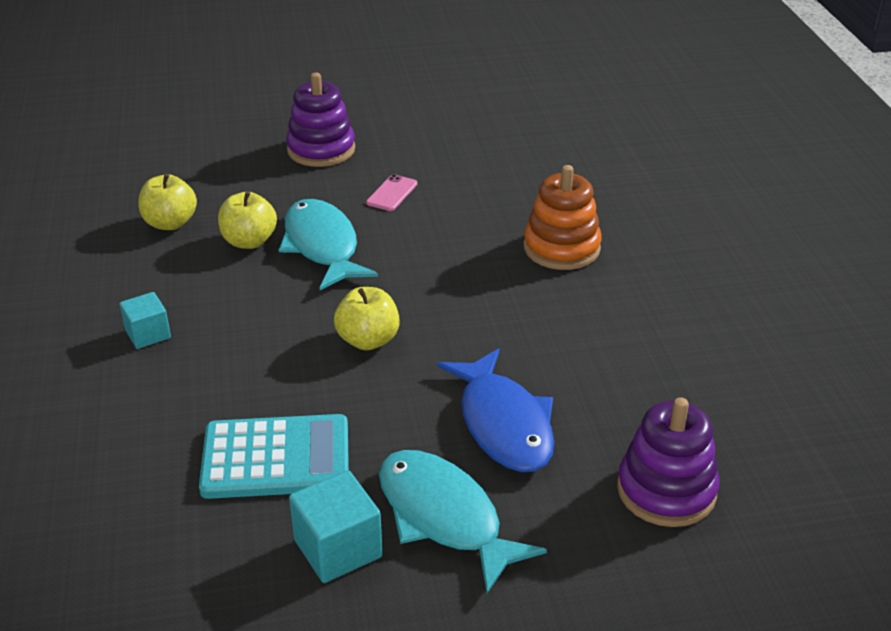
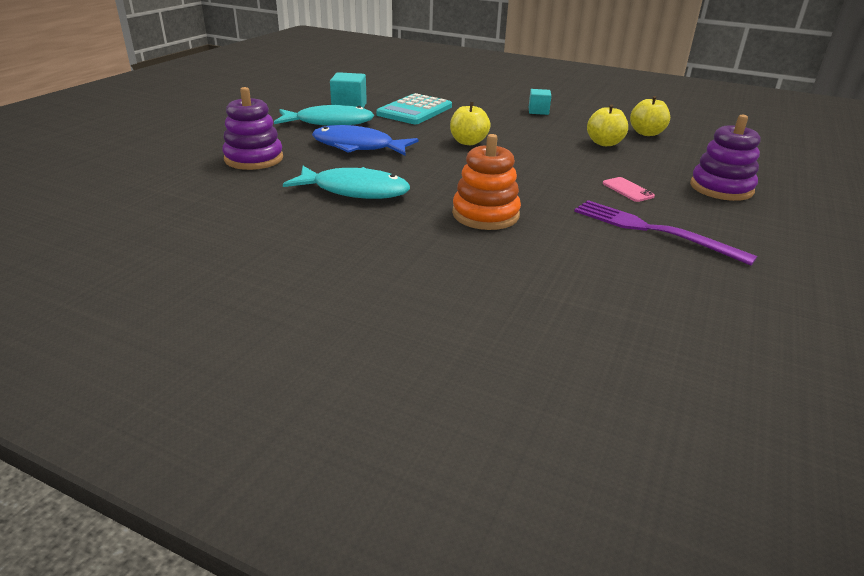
camera: 125 degrees right, 5 degrees down
(322, 246) = (577, 156): turquoise fish -> turquoise fish (354, 191)
(473, 163) = (653, 230): none -> purple fork

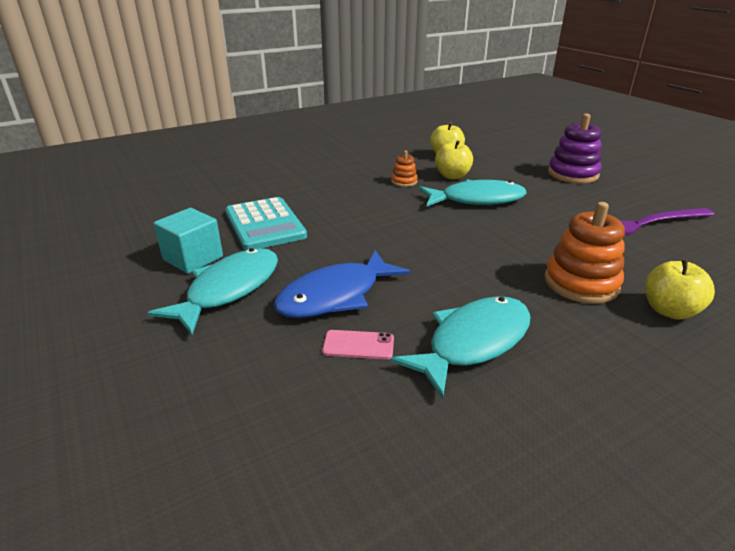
camera: 55 degrees left, 0 degrees up
(254, 159) = (291, 398): purple stacking toy -> none
(468, 142) = (390, 228): yellow apple -> yellow apple (669, 311)
(538, 111) = (348, 172): turquoise cube -> none
(557, 130) = (404, 181): none -> orange stacking toy
(572, 159) = (476, 200): none -> turquoise fish
(627, 190) = (557, 204): pink phone -> pink phone (358, 345)

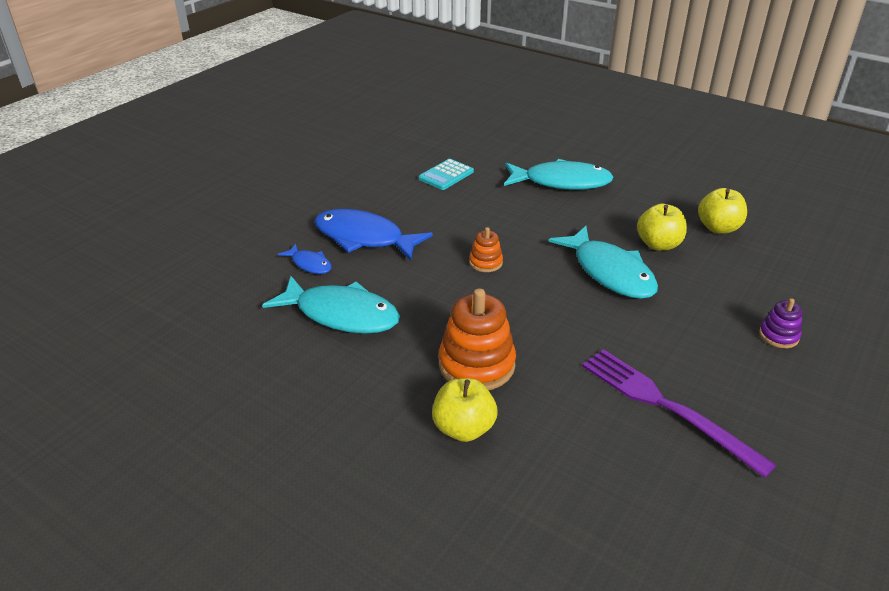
camera: 65 degrees right, 5 degrees up
(193, 258) = (372, 166): turquoise cube -> none
(229, 289) = (342, 194): turquoise fish -> turquoise fish (561, 182)
(264, 224) = (446, 175): turquoise calculator -> turquoise calculator, size x0.60
(358, 345) = (309, 264): pink phone -> blue fish
(404, 181) = (607, 218): orange stacking toy -> orange stacking toy (485, 262)
(572, 174) = (778, 336): purple stacking toy -> purple stacking toy, size x0.52

